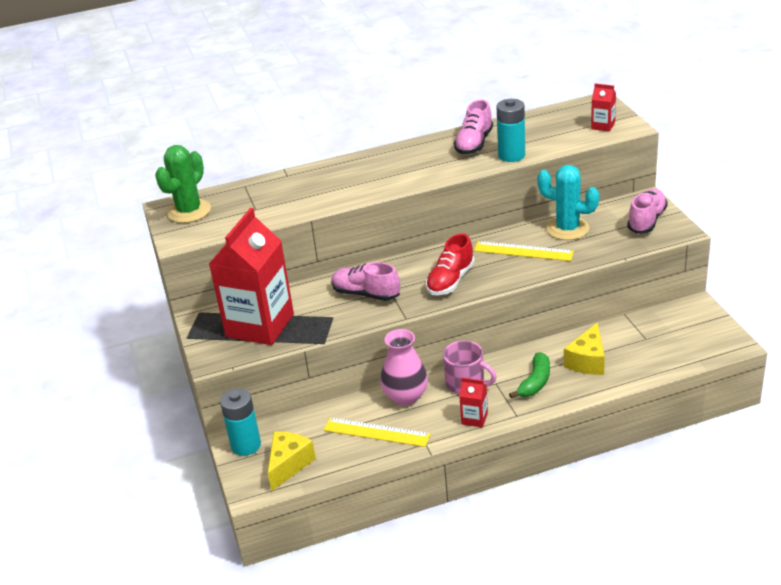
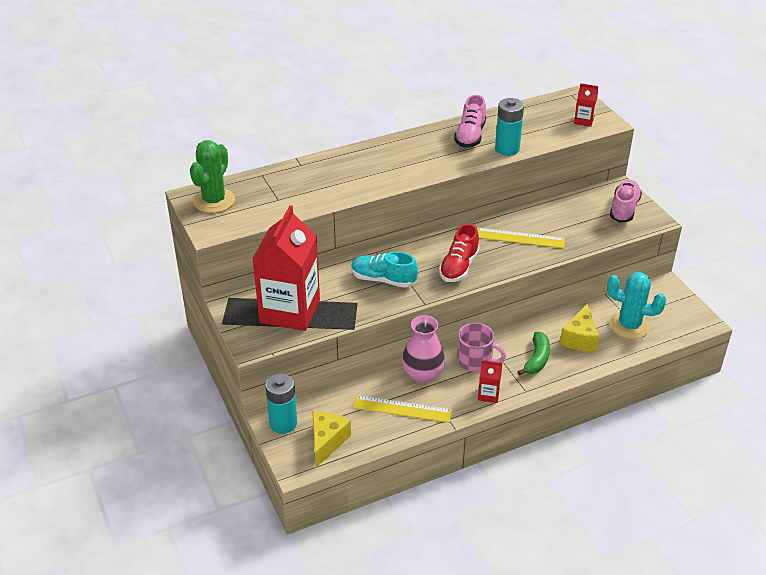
camera: 10 degrees left, 5 degrees up
(366, 294) = (383, 280): pink shoe -> turquoise shoe
(567, 229) = (555, 216): turquoise cactus -> turquoise cactus (629, 326)

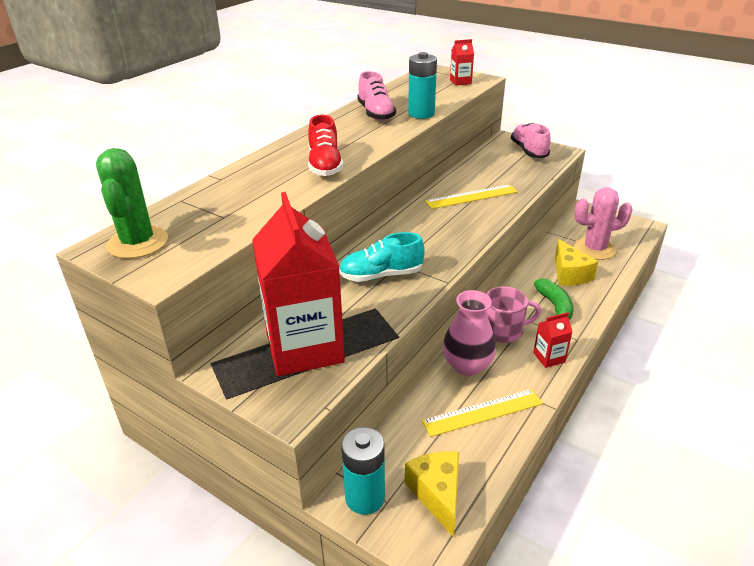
camera: 30 degrees left, 5 degrees down
(459, 267) = (444, 237): red shoe -> red shoe (325, 165)
(629, 326) = (594, 249): turquoise cactus -> pink cactus

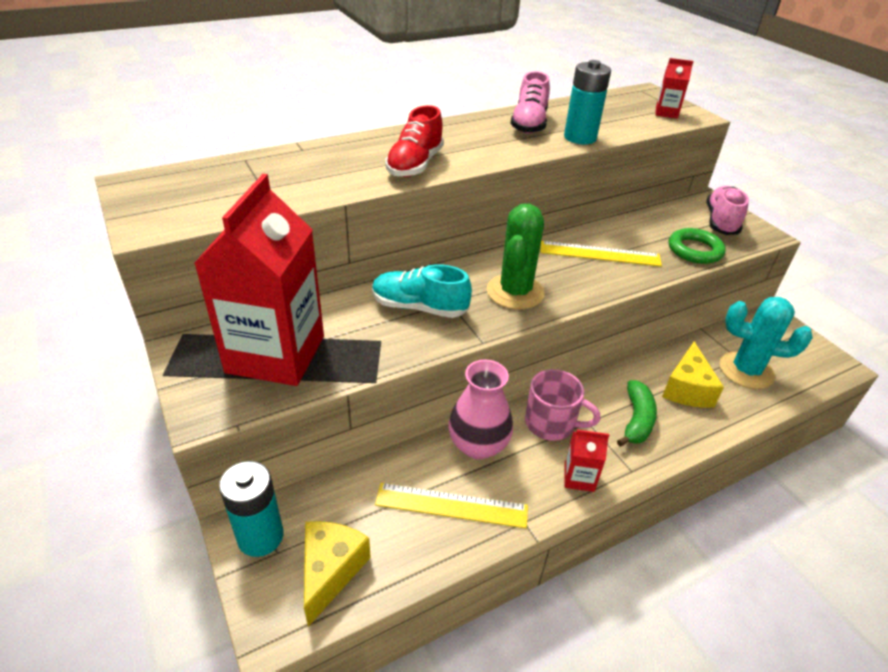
camera: 25 degrees right, 5 degrees up
(138, 243) = (165, 189): green cactus -> green cactus (515, 292)
(528, 175) = (694, 250): none -> green ring
(594, 249) = (746, 370): pink cactus -> turquoise cactus

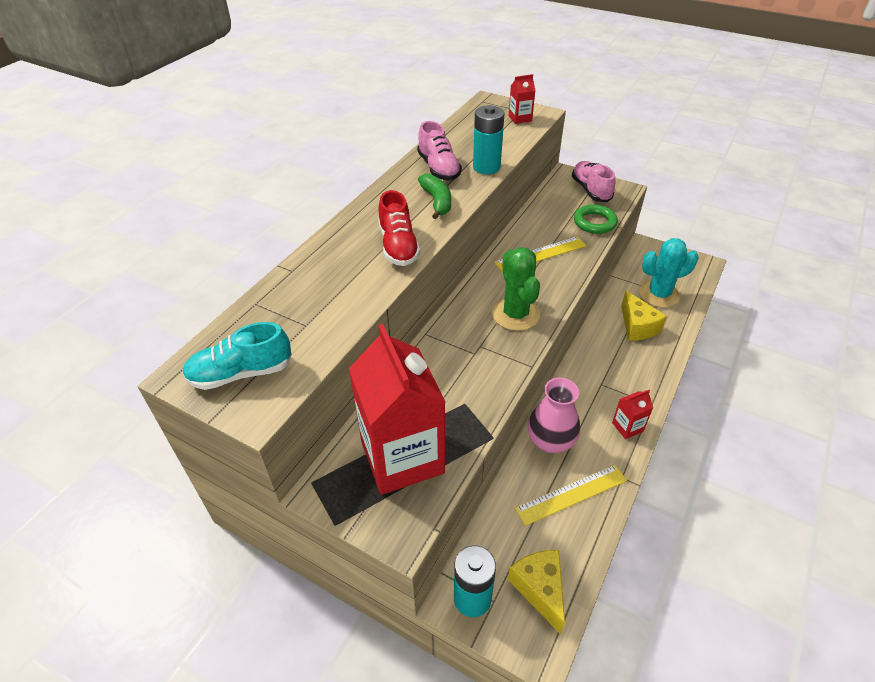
camera: 30 degrees left, 5 degrees up
(419, 307) = (464, 361): turquoise shoe -> turquoise shoe (241, 373)
(551, 423) = (581, 398): pink mug -> none
(636, 420) = (627, 366): green banana -> green banana (437, 201)

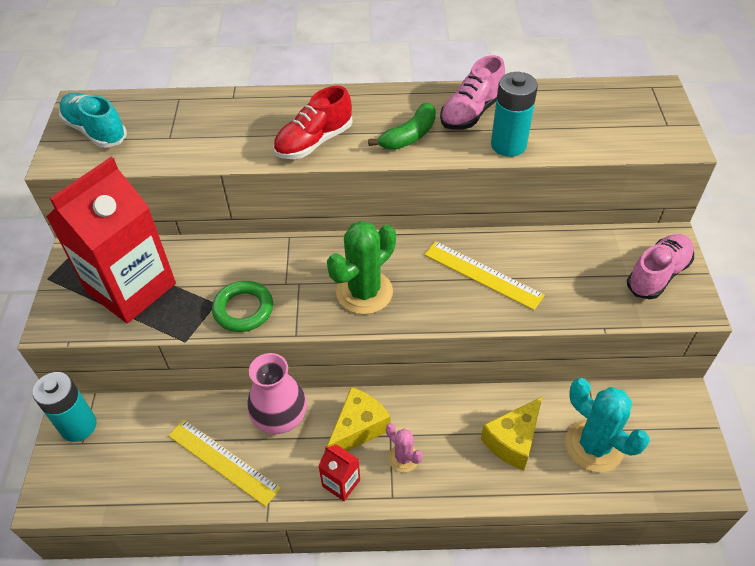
camera: 60 degrees right, 5 degrees up
(520, 118) = (646, 130): red carton -> none
(540, 589) = (107, 474): yellow cheese -> yellow cheese (359, 428)
(594, 222) = (590, 302): green ring -> green ring (243, 309)
(623, 384) = (403, 458): none -> pink cactus

